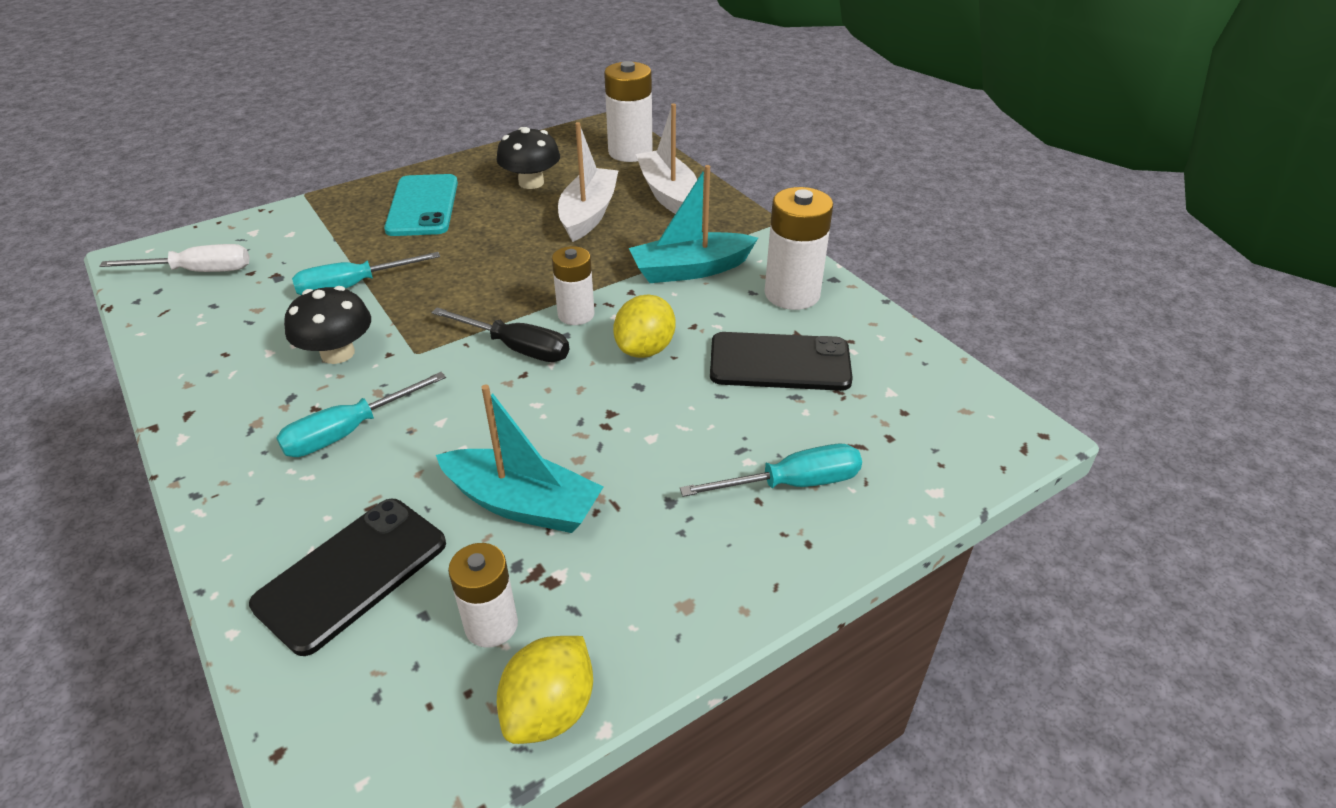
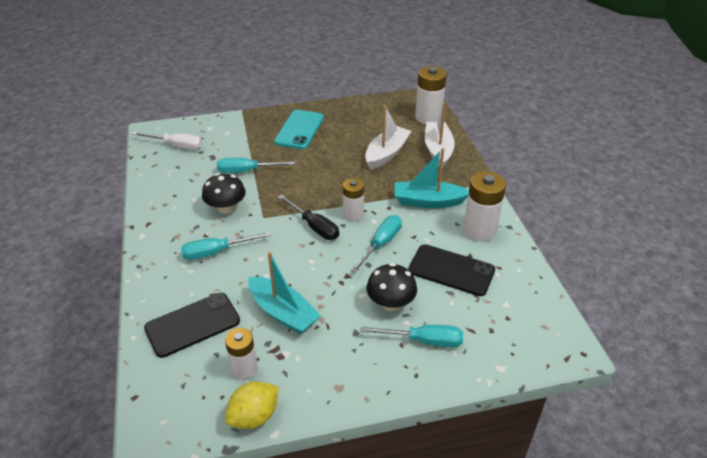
camera: 20 degrees right, 0 degrees up
(531, 182) = (363, 127): black mushroom -> black mushroom (390, 303)
(645, 349) = (381, 244): yellow lemon -> turquoise screwdriver

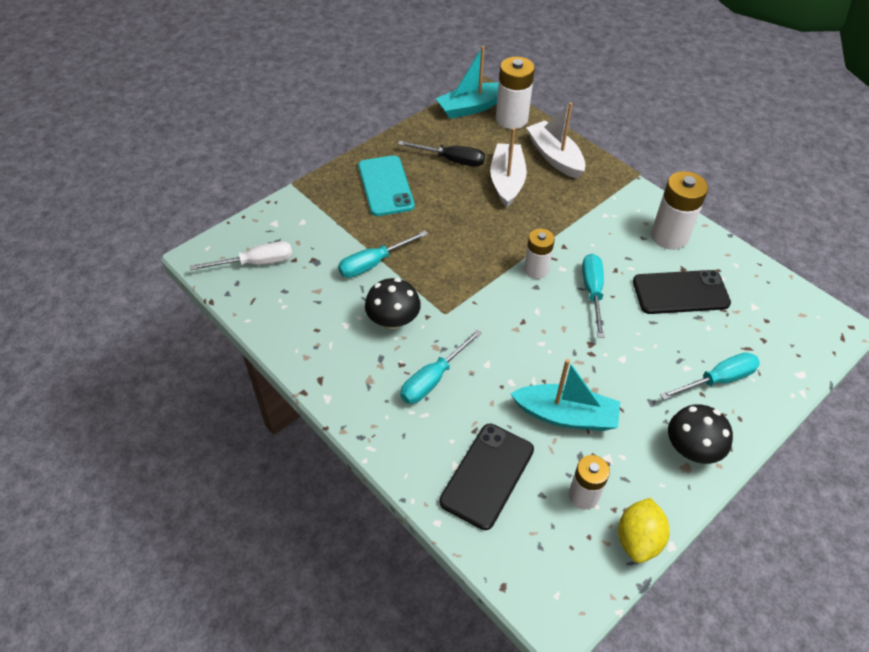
camera: 30 degrees left, 10 degrees up
(314, 226) = (509, 301): black screwdriver -> black screwdriver (451, 160)
(390, 303) = (656, 354): black mushroom -> black mushroom (692, 448)
(428, 201) = (596, 223): turquoise boat -> turquoise boat (471, 107)

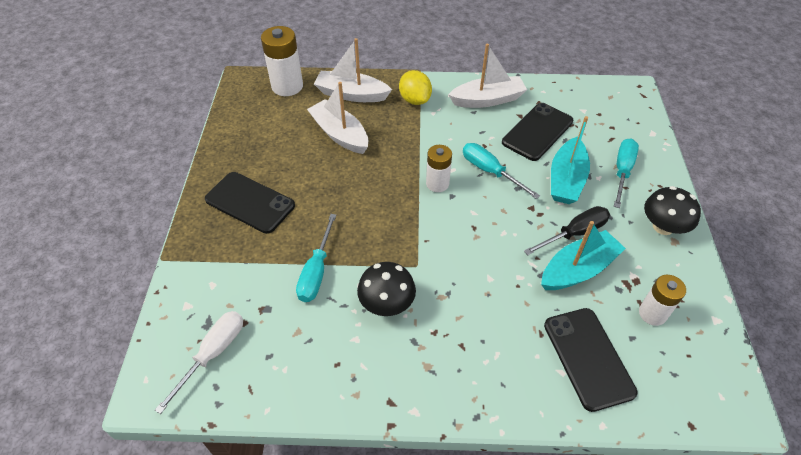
camera: 45 degrees left, 0 degrees up
(385, 186) = (250, 202): turquoise phone -> black phone
(433, 379) = (470, 322): turquoise screwdriver -> none
(451, 160) = (279, 146): black screwdriver -> black screwdriver (574, 233)
(471, 107) = (245, 96): turquoise boat -> turquoise boat (566, 180)
(638, 539) = (711, 312): yellow lemon -> yellow lemon (415, 100)
(669, 236) = (487, 100): white battery -> white boat

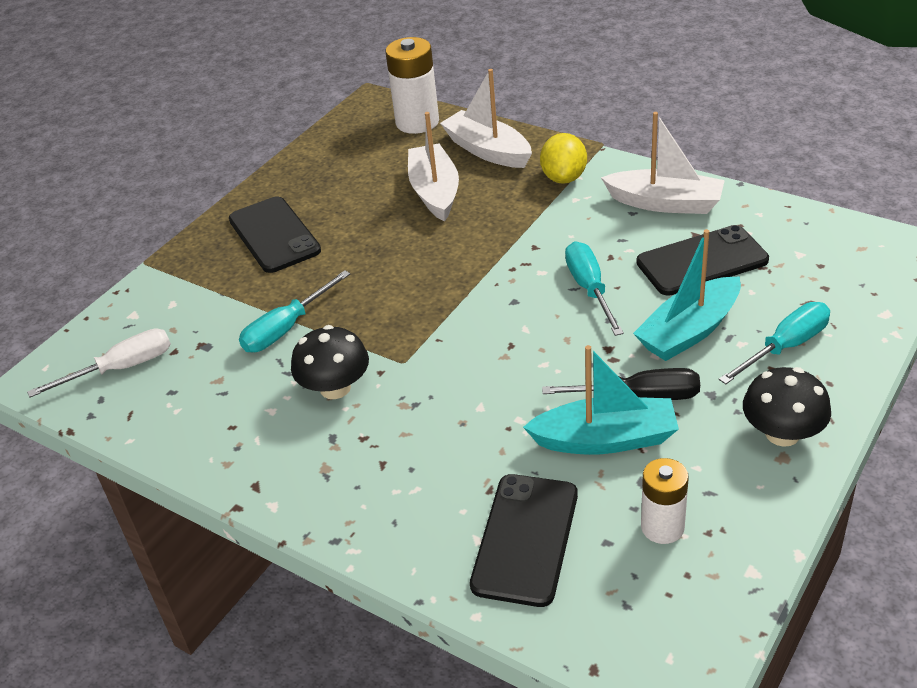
camera: 35 degrees right, 10 degrees down
(437, 183) = (507, 282): white battery -> none

